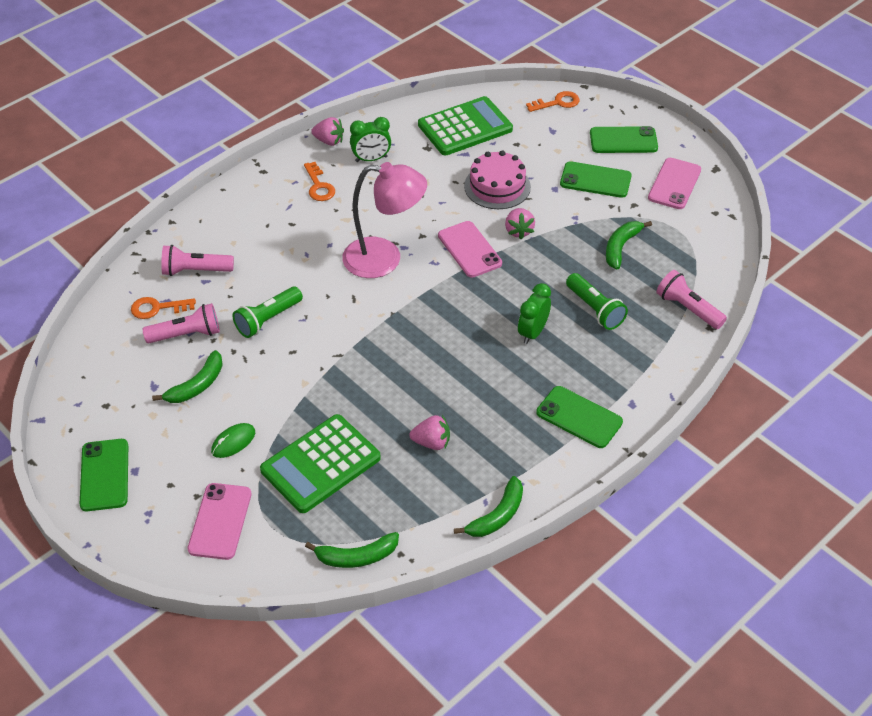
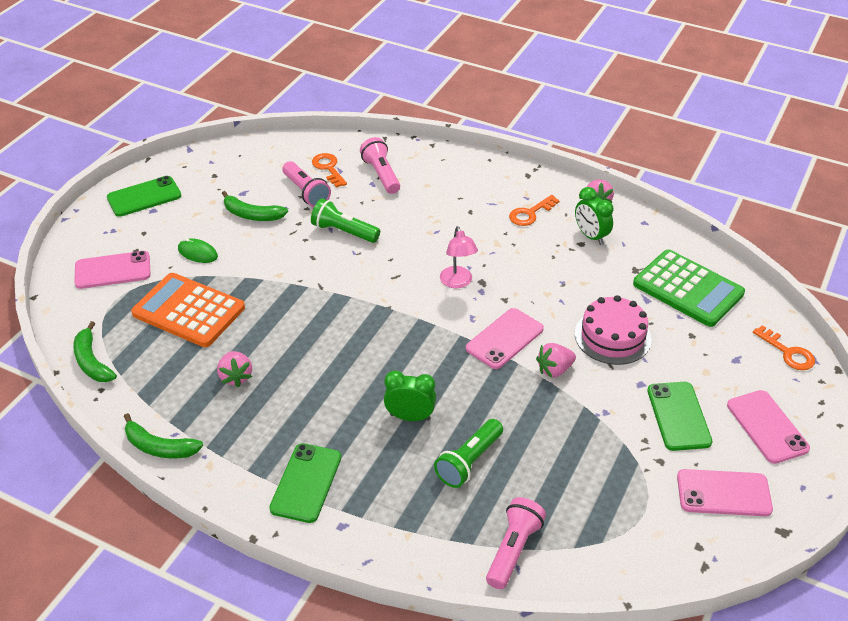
camera: 70 degrees right, 5 degrees down
(320, 464) = (189, 311): green calculator -> orange calculator
(384, 259) = (457, 282): pink lamp -> pink lamp, size x0.54
(621, 247) = (580, 464): green banana -> none
(623, 140) = (767, 427): green phone -> pink phone

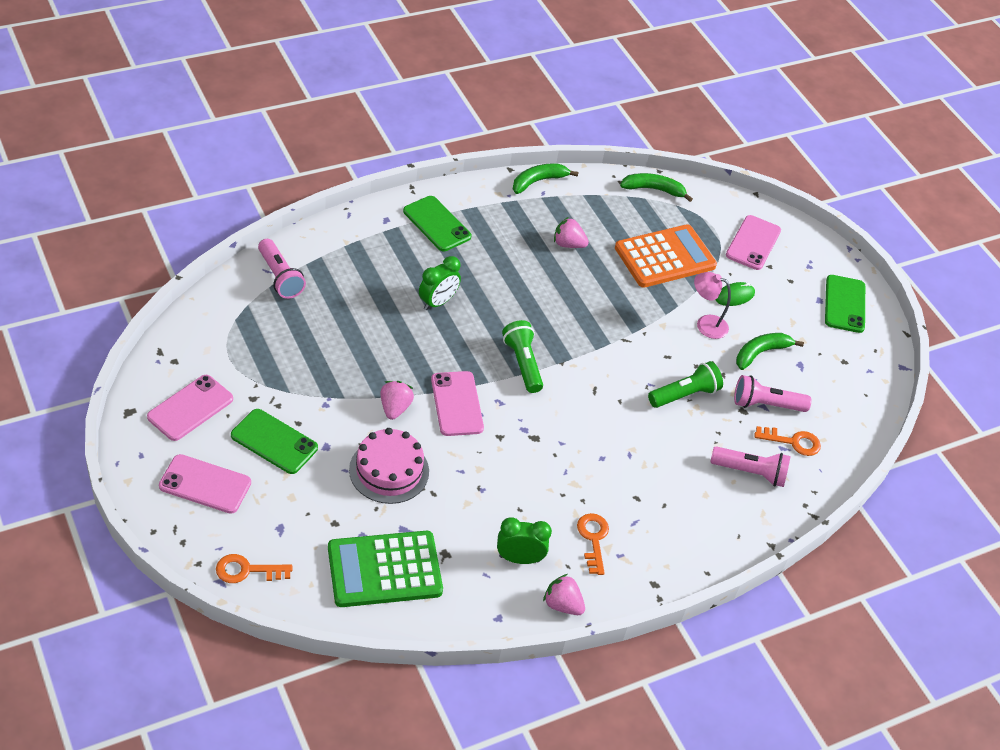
camera: 120 degrees right, 5 degrees up
(457, 282) = (549, 422): pink lamp -> pink lamp (705, 324)
(469, 461) = (367, 304): green flashlight -> green flashlight (522, 363)

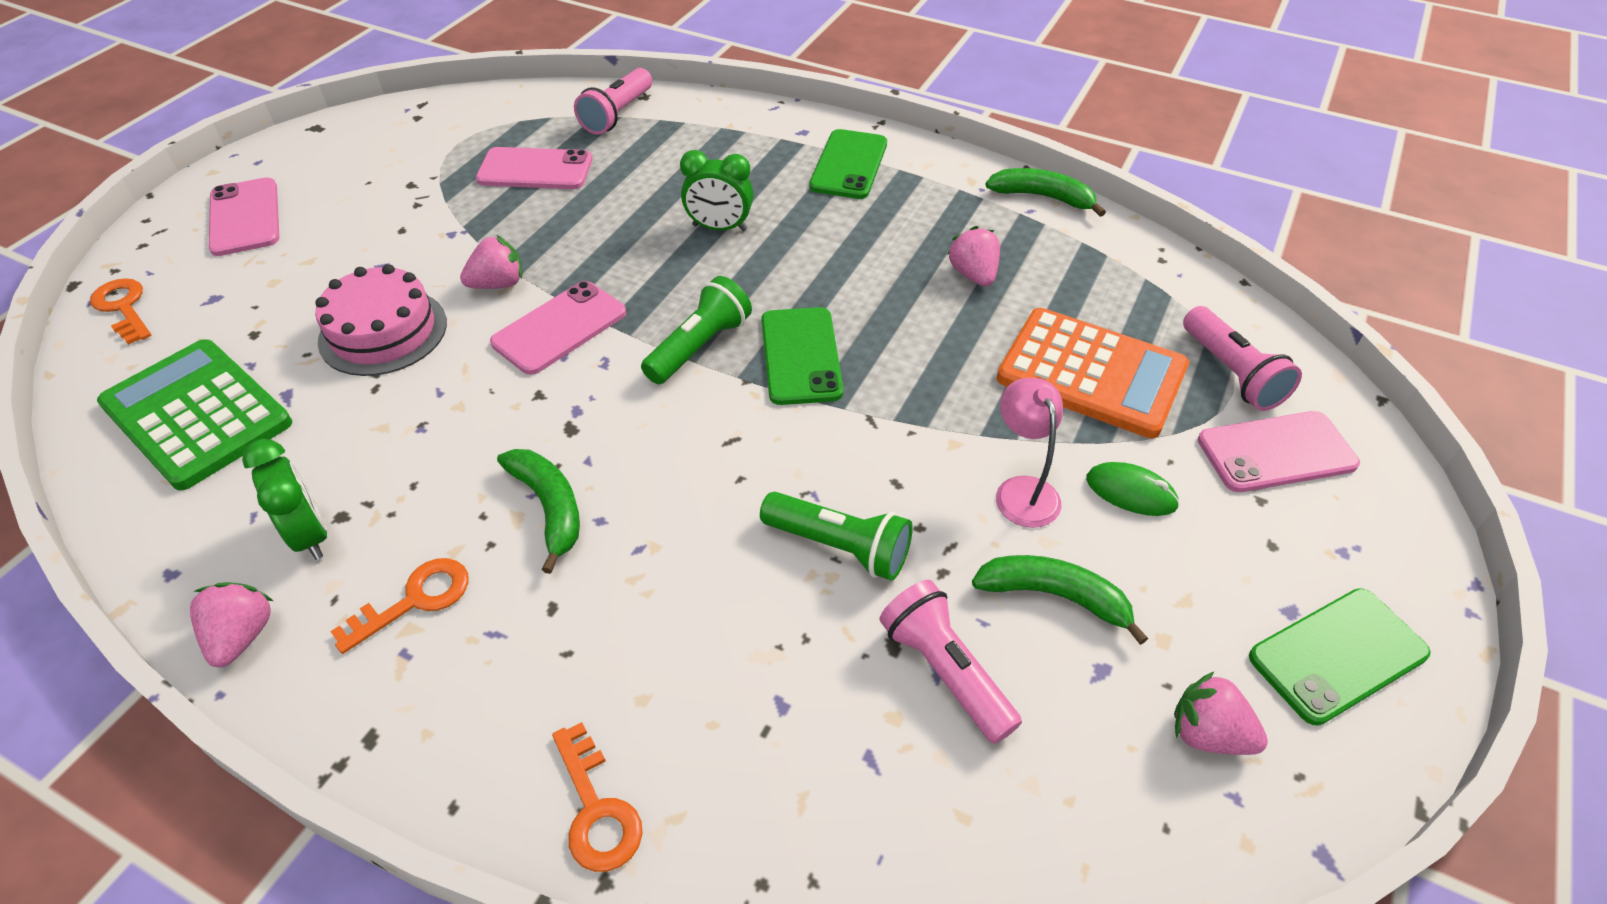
camera: 60 degrees right, 0 degrees up
(190, 408) = (356, 156): pink phone -> pink phone (535, 170)
(274, 442) = (354, 228): green phone -> green phone (801, 356)
(653, 189) = (1200, 295): green banana -> green banana (549, 507)
(750, 472) = (757, 739): pink flashlight -> pink flashlight (1231, 373)
(793, 442) = (901, 766): orange key -> orange key (596, 809)
(844, 359) = (1207, 734): none -> pink strawberry

